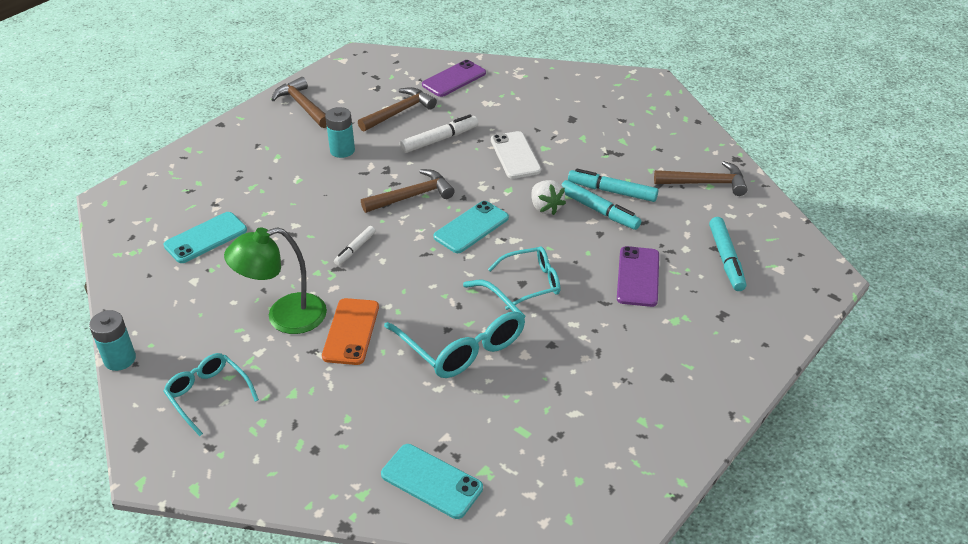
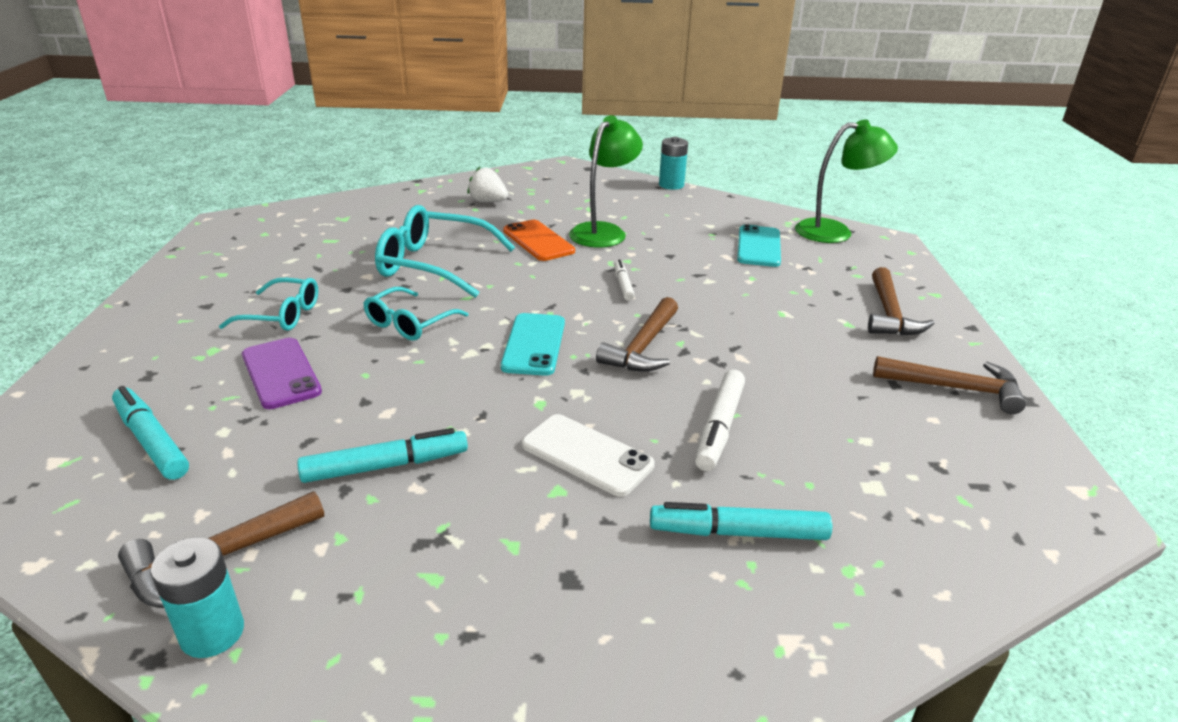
camera: 140 degrees right, 10 degrees down
(124, 225) = (835, 231): none -> green lamp
(208, 395) = (585, 190): turquoise glasses -> turquoise glasses (282, 315)
(342, 150) = (801, 359): turquoise battery -> turquoise battery (212, 633)
(399, 112) = (837, 441): brown hammer -> brown hammer (889, 314)
(431, 481) = (379, 205): turquoise phone -> none
(454, 79) = (875, 554): purple phone -> none
(545, 207) = (466, 402): white strawberry -> white strawberry (488, 202)
(599, 211) = (386, 429): turquoise marker -> turquoise marker (738, 533)

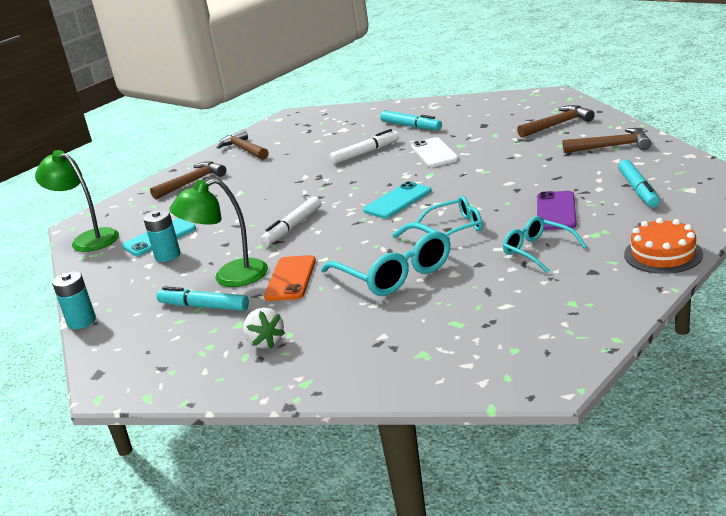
camera: 135 degrees left, 5 degrees down
(117, 340) = (663, 254): none -> orange cake
(212, 633) = (617, 130): turquoise battery -> turquoise battery (167, 255)
(386, 466) = (525, 163): turquoise marker -> turquoise marker (204, 307)
(623, 285) = (293, 227): white marker -> white marker, size x1.63
(643, 347) = (342, 189): brown hammer -> brown hammer (557, 124)

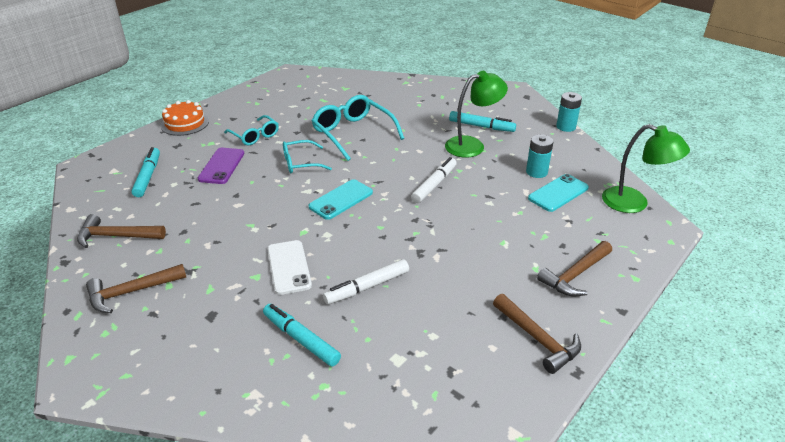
camera: 175 degrees right, 10 degrees up
(265, 342) = (432, 102): white strawberry -> none
(290, 279) = (425, 138): orange phone -> none

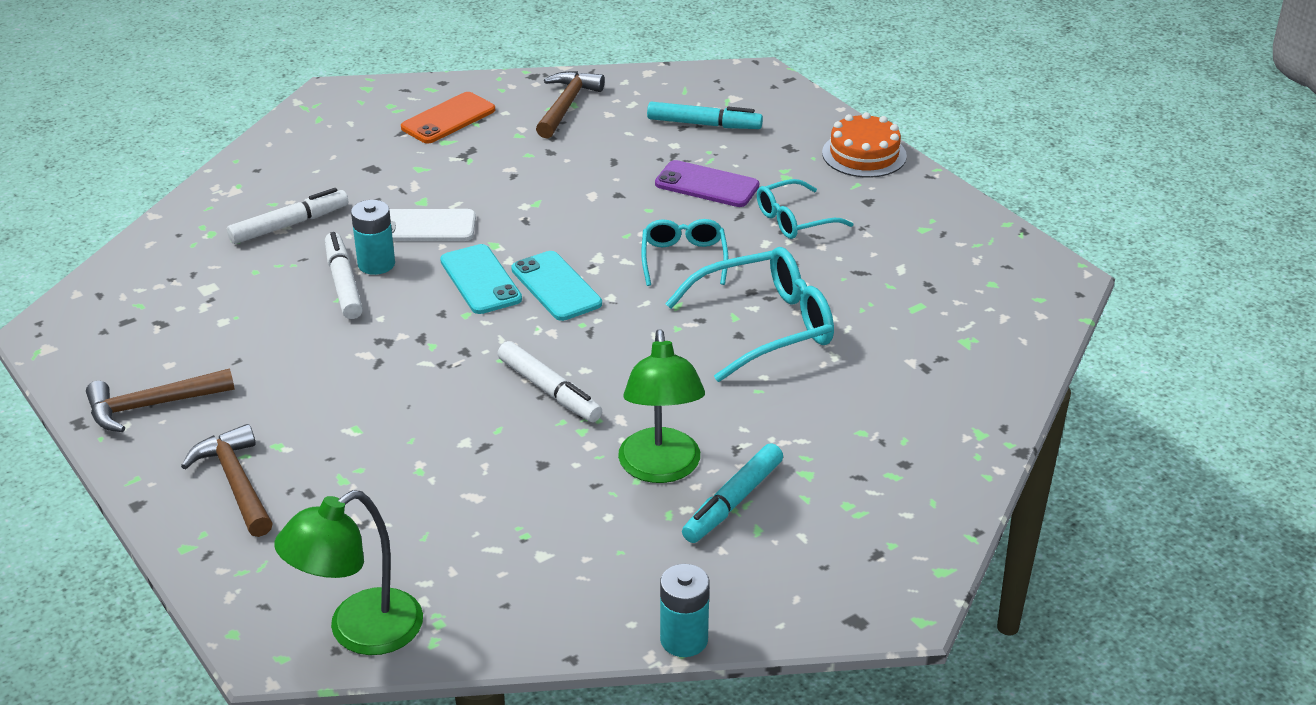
camera: 105 degrees right, 0 degrees up
(132, 292) = (448, 119): brown hammer -> orange phone
(301, 339) = (289, 225): turquoise marker -> white marker
(536, 172) = (527, 531): turquoise battery -> turquoise battery (376, 264)
(558, 193) = (446, 537): turquoise phone -> turquoise phone (480, 280)

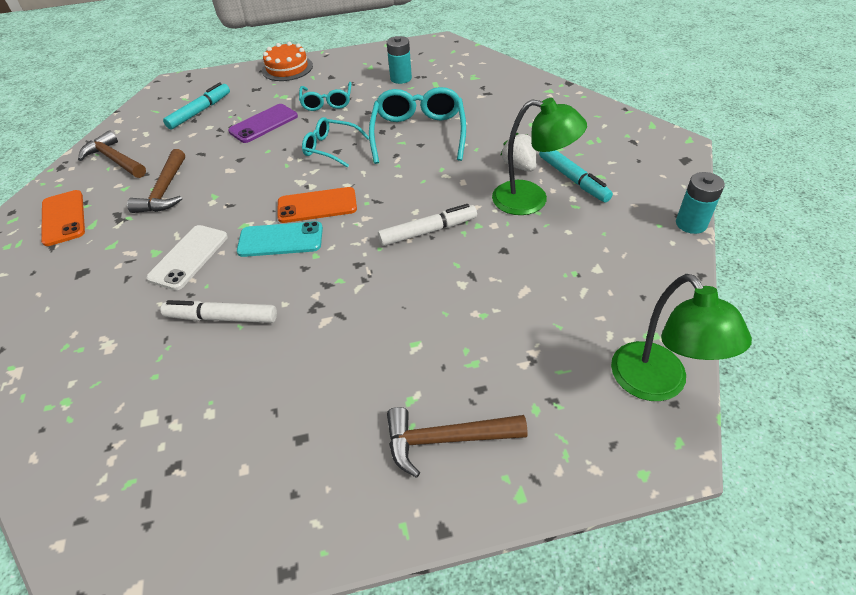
camera: 65 degrees left, 10 degrees up
(152, 406) = (299, 494): brown hammer -> brown hammer (165, 191)
(289, 225) = (108, 340): white marker -> none
(376, 264) = (213, 293): turquoise battery -> turquoise battery (401, 78)
(556, 286) = (317, 205): turquoise phone -> orange phone
(737, 442) = (519, 166): none -> white strawberry

